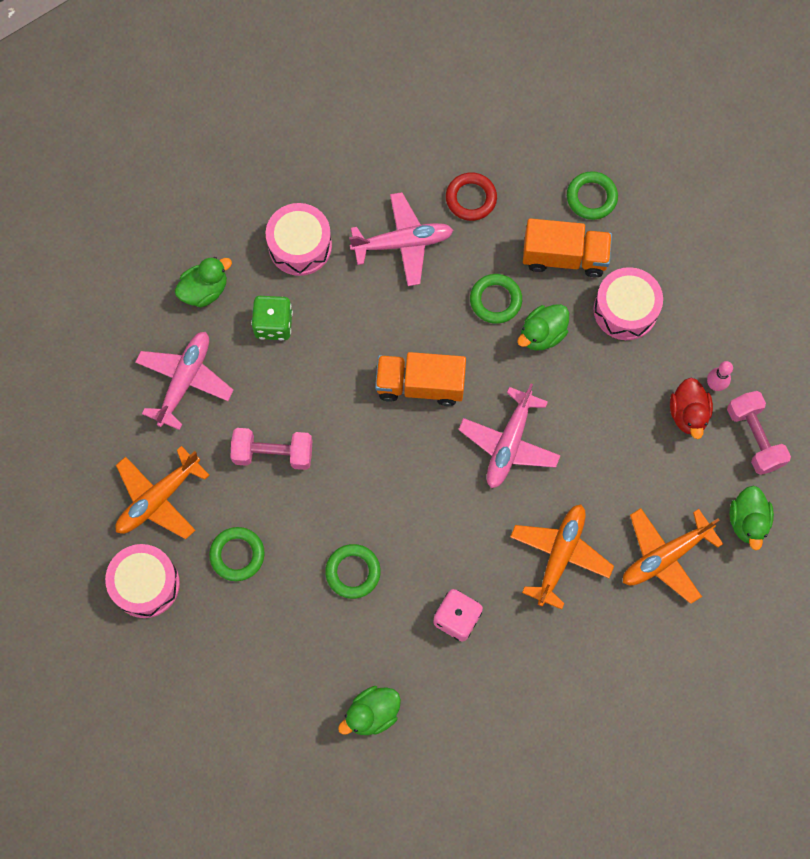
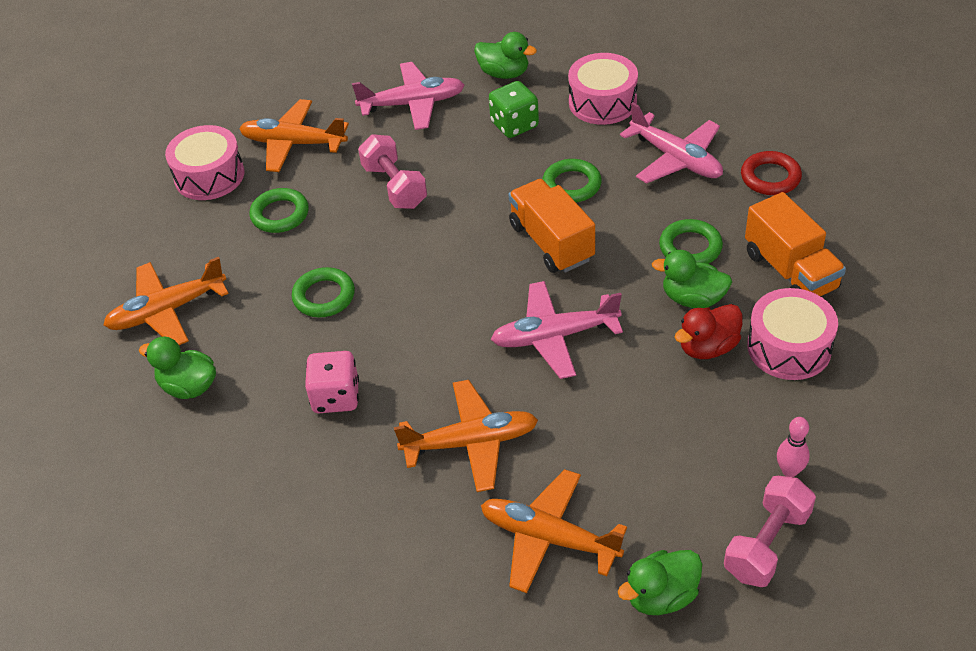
camera: 60 degrees right, 25 degrees down
(281, 692) = (167, 311): none -> orange plane
(591, 197) = (874, 257): green ring -> green ring (571, 185)
(688, 414) = (732, 465): red duck -> red duck (708, 347)

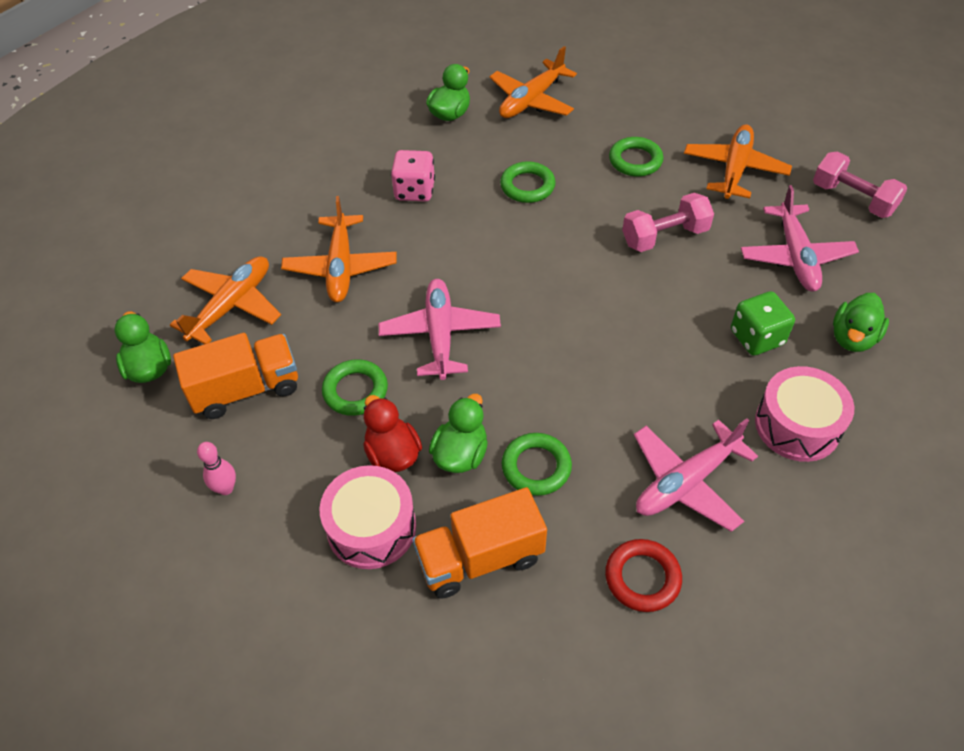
camera: 95 degrees right, 5 degrees up
(167, 311) = (531, 100): orange plane -> orange plane turned 120 degrees counterclockwise
(209, 176) = (692, 118): pink drum -> none
(551, 242) = (565, 348): orange truck -> orange truck (246, 389)
(571, 185) = (651, 375): green ring -> green ring (355, 391)
(767, 544) = (161, 451): pink dumbbell -> pink dumbbell (852, 199)

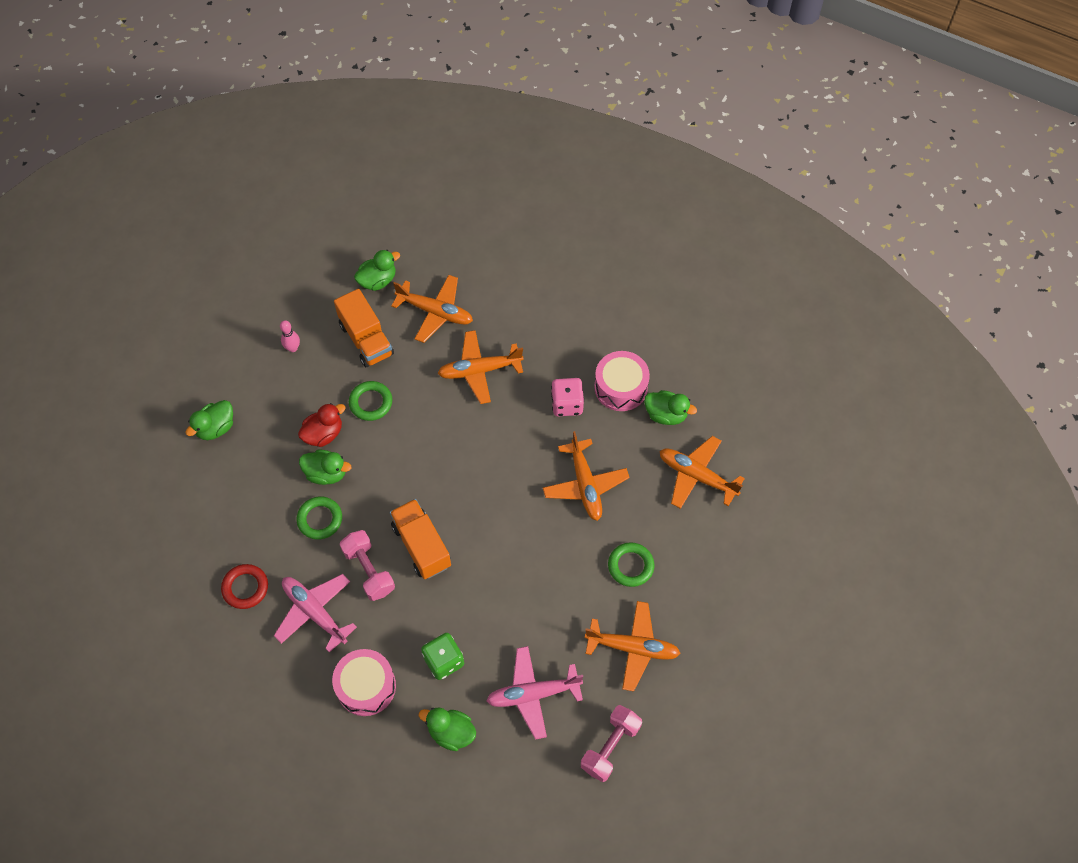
camera: 80 degrees right, 10 degrees up
(341, 615) = (216, 428): none -> green duck
(371, 527) = (271, 432): pink drum -> pink drum (620, 387)
(440, 334) = (424, 445): pink plane -> none
(480, 558) = (254, 495): orange truck -> orange truck (421, 546)
(527, 186) = (585, 485): green ring -> orange plane
(664, 236) = (542, 592): pink dumbbell -> pink dumbbell (369, 570)

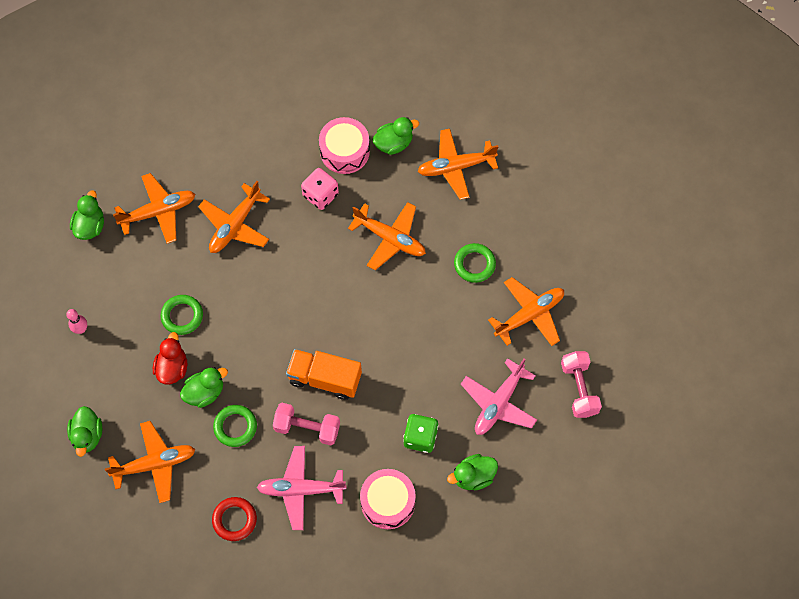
camera: 45 degrees left, 5 degrees up
(237, 492) = (154, 464): none -> orange plane
(366, 339) = (129, 275): orange truck -> none

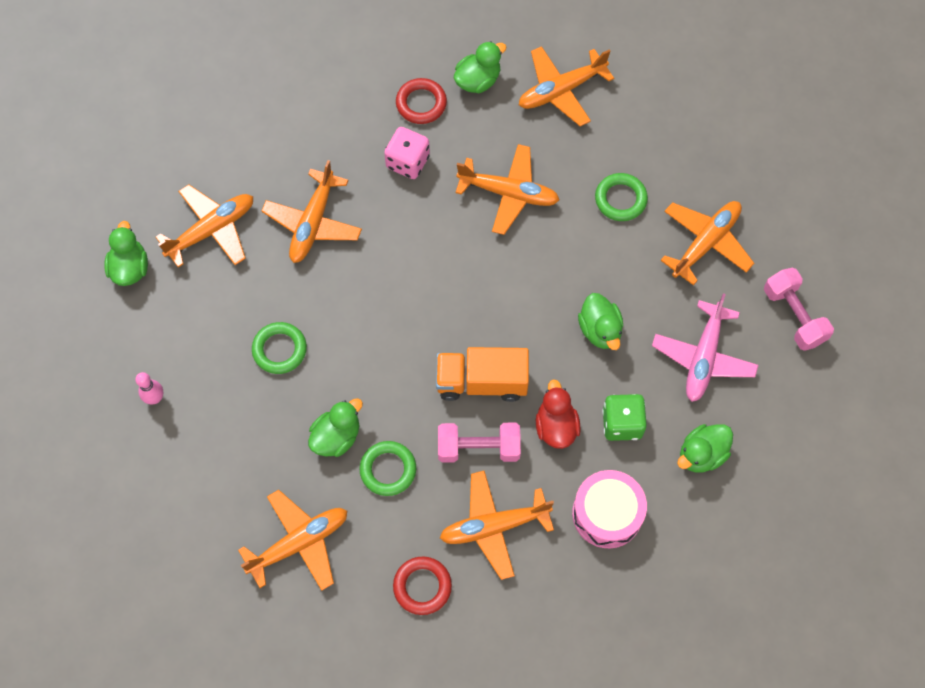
camera: 15 degrees left, 0 degrees up
(87, 435) = (202, 529): green duck -> green duck (600, 330)
(172, 368) = (286, 417): red duck -> red duck (556, 426)
(300, 489) = (494, 526): pink plane -> orange plane
(344, 151) = (421, 103): pink drum -> red ring

